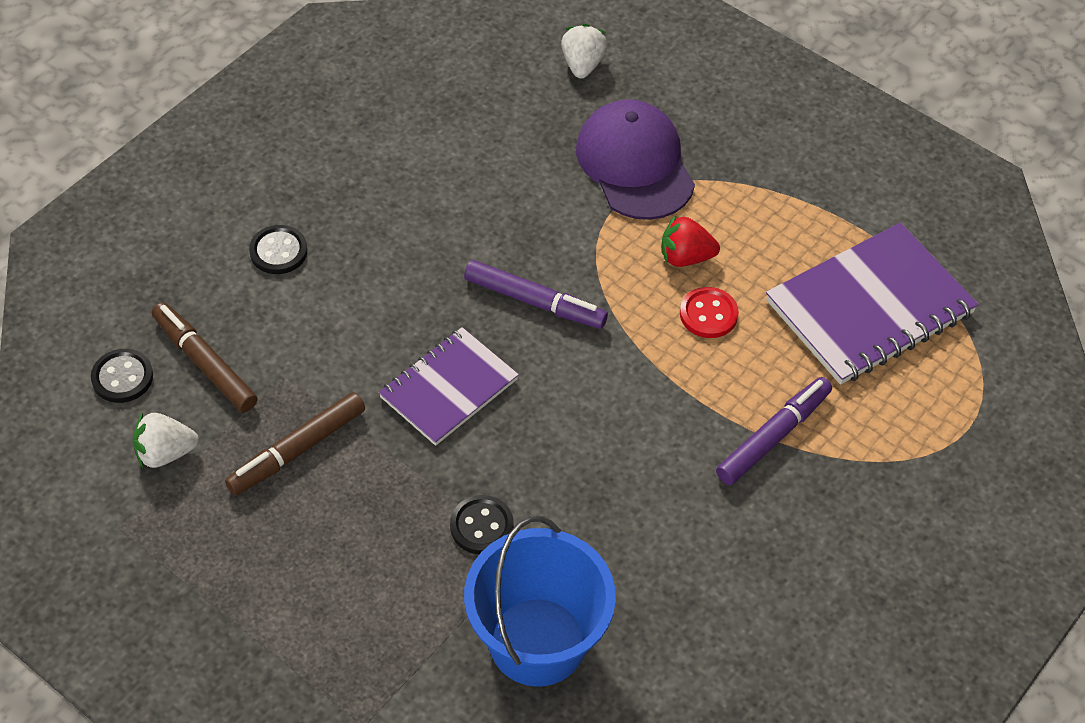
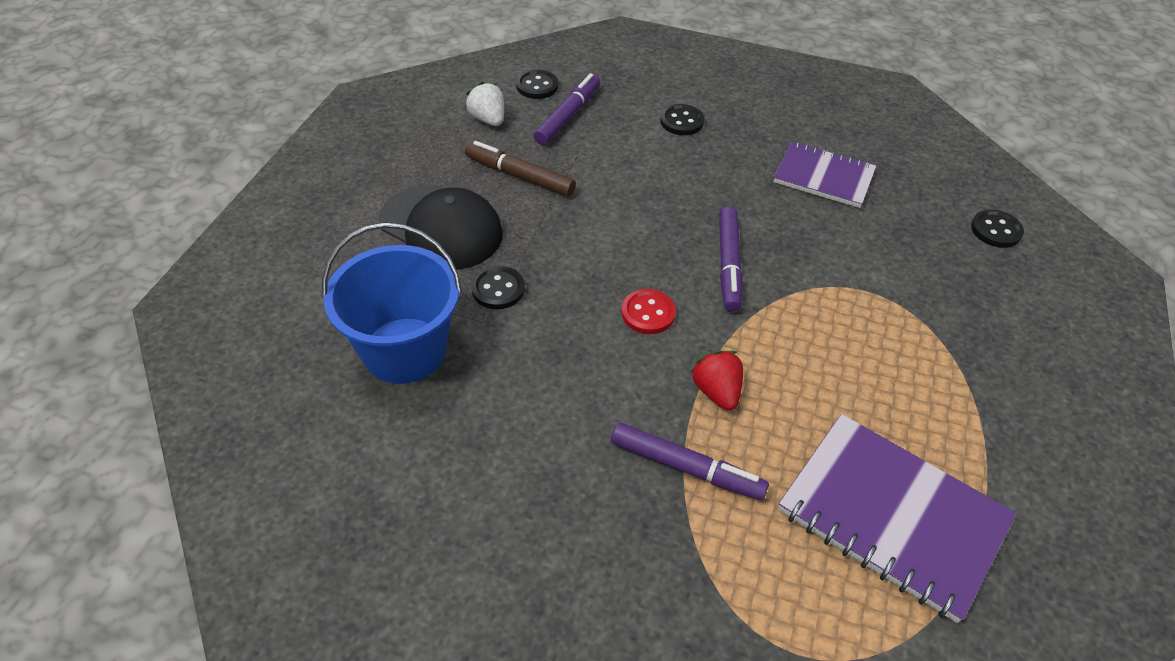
camera: 70 degrees right, 5 degrees down
(205, 363) = (568, 116): brown marker -> purple marker
(353, 558) = (441, 228): none -> black cap
(448, 388) = (615, 237): purple notebook -> purple notebook (823, 177)
(582, 65) = (996, 230): white strawberry -> black button
(635, 164) = (919, 291): purple cap -> none
(685, 257) = (844, 351): red strawberry -> red strawberry (716, 391)
(708, 314) = (793, 383): red button -> red button (648, 313)

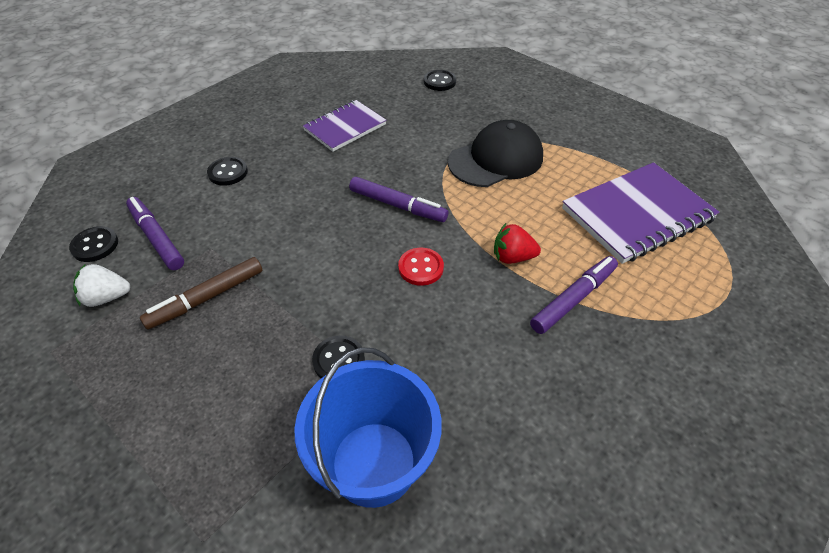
camera: 65 degrees left, 0 degrees up
(441, 228) = (230, 383): black cap -> black cap (496, 159)

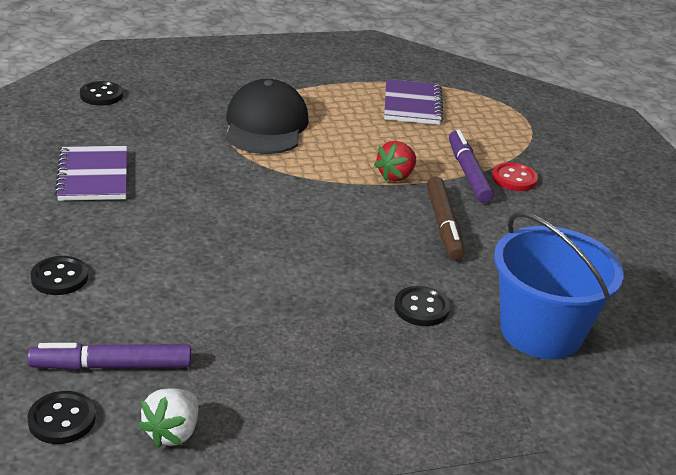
camera: 60 degrees left, 15 degrees down
(206, 298) = (257, 359): brown marker -> brown marker (443, 225)
(397, 205) = (261, 199): purple marker -> none
(421, 268) = (358, 222): red button -> red button (514, 178)
(637, 214) = (412, 105): purple notebook -> purple notebook, size x0.64

